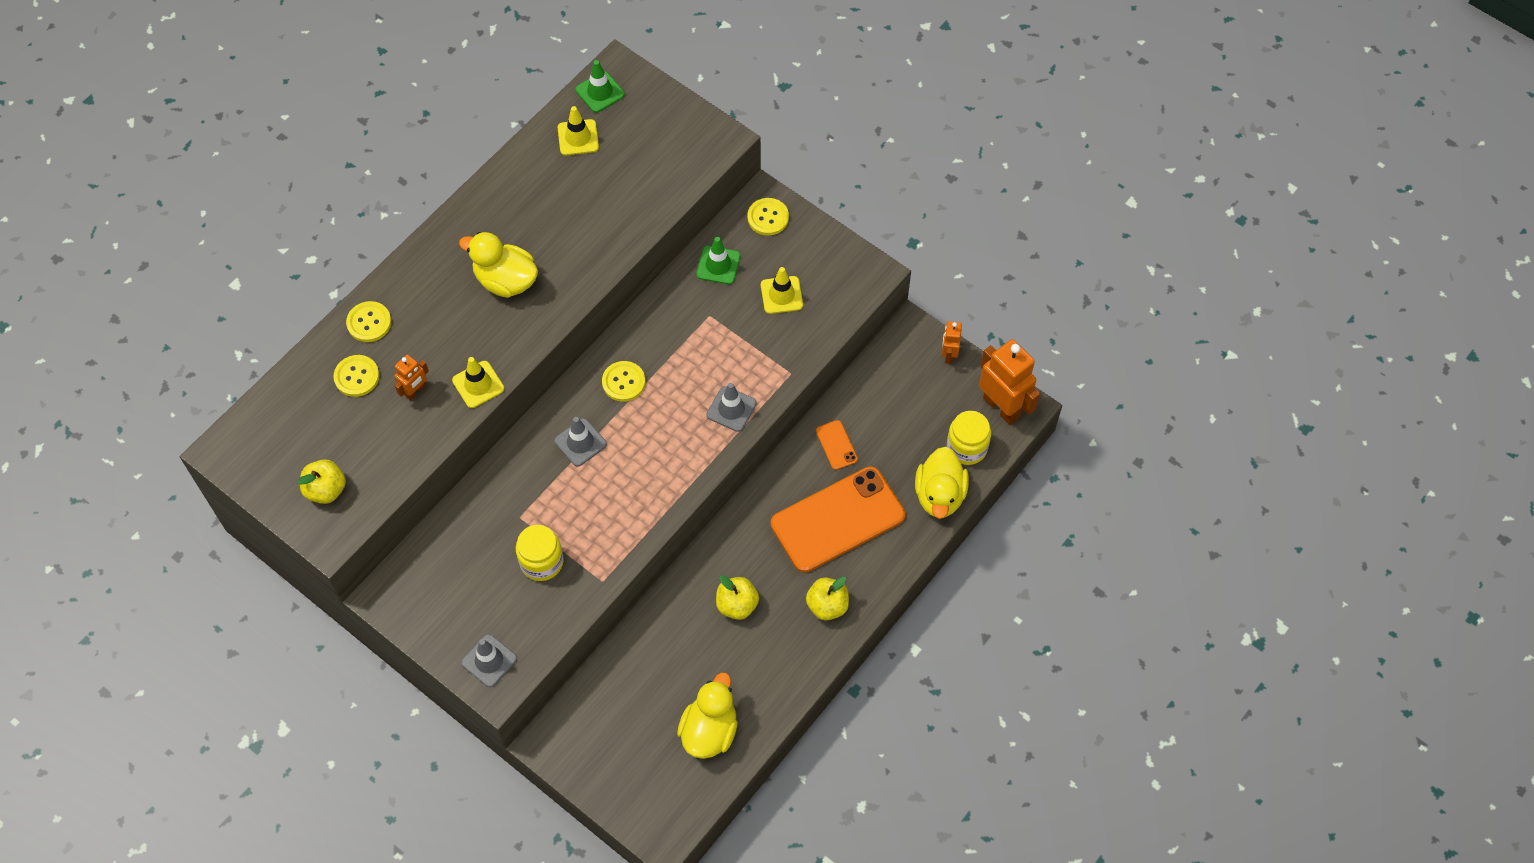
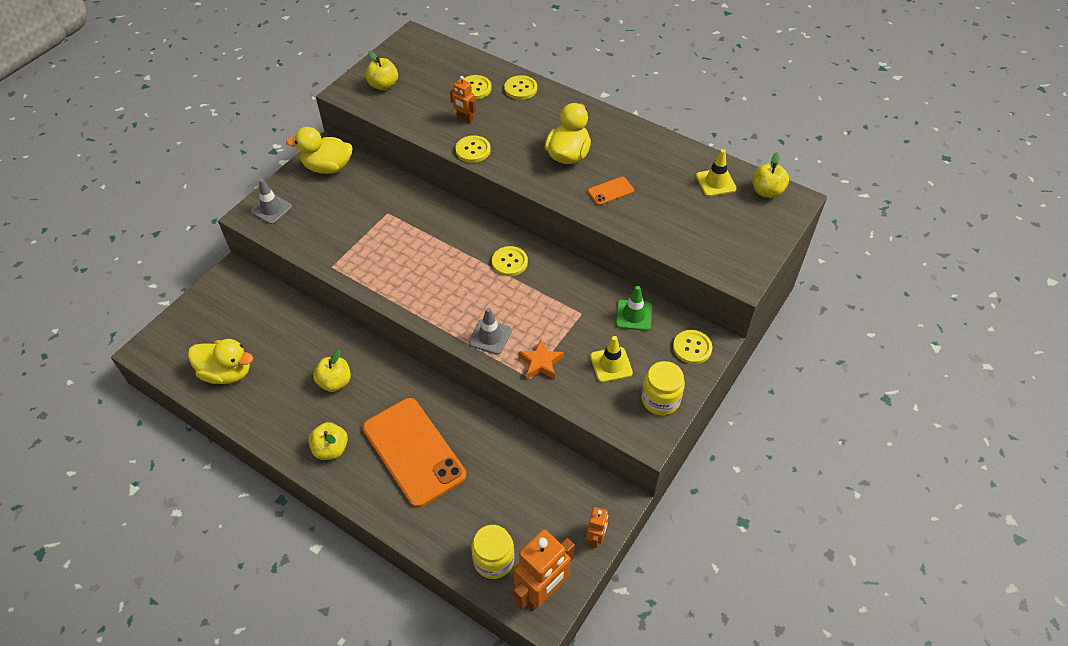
camera: 85 degrees right, 10 degrees down
(478, 384) = (473, 150): yellow traffic cone -> yellow button
(541, 562) = (349, 229): yellow jar -> yellow jar (660, 399)
(580, 442) = (452, 241): grey traffic cone -> none
(600, 92) = (766, 191): green traffic cone -> yellow apple
(772, 361) = (541, 363): none -> orange star
(836, 445) = (488, 445): orange phone -> orange phone (610, 191)
(939, 495) = (441, 537): yellow duck -> yellow duck (328, 167)
(948, 354) = (596, 538): orange robot -> orange robot turned 105 degrees clockwise

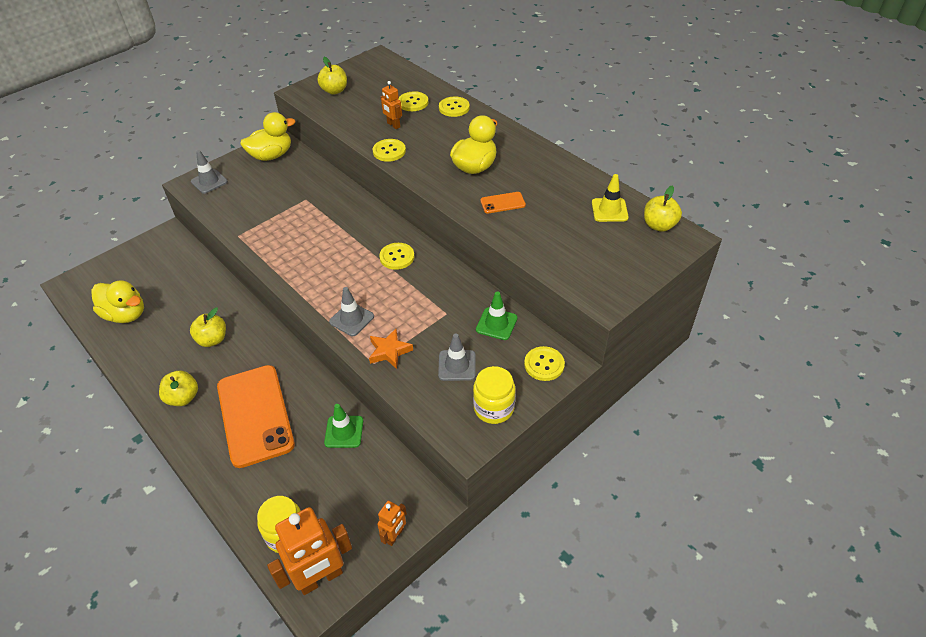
camera: 15 degrees right, 5 degrees down
(328, 167) = (271, 155): yellow duck -> yellow duck turned 135 degrees clockwise
(509, 450) = (344, 432): none -> green traffic cone
(611, 364) = (457, 365): yellow traffic cone -> grey traffic cone

